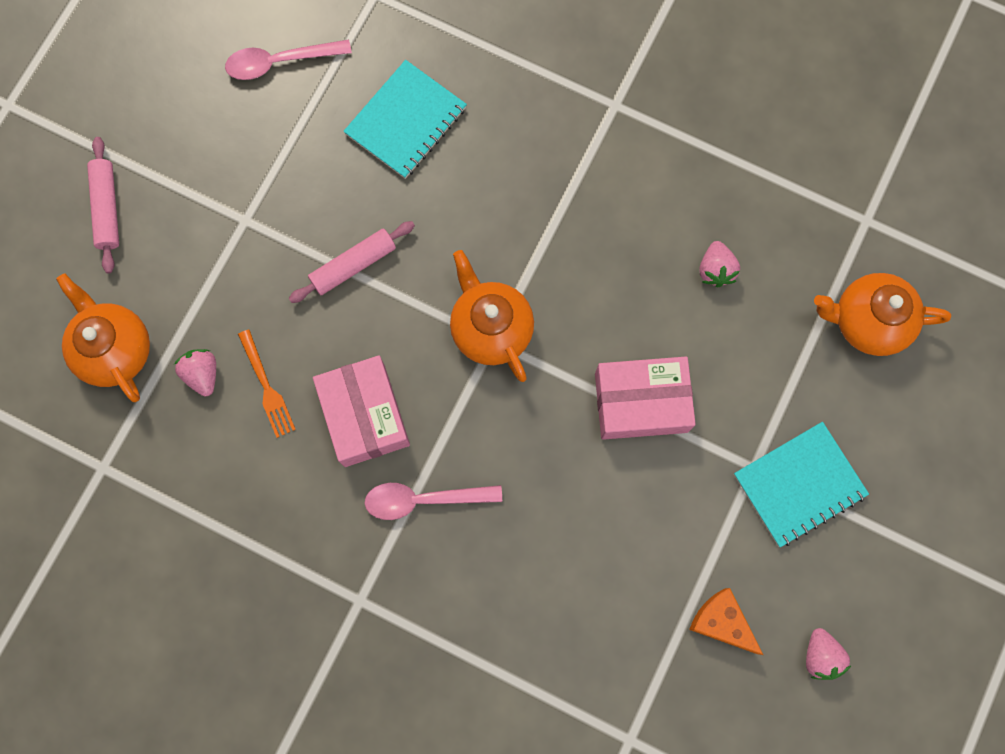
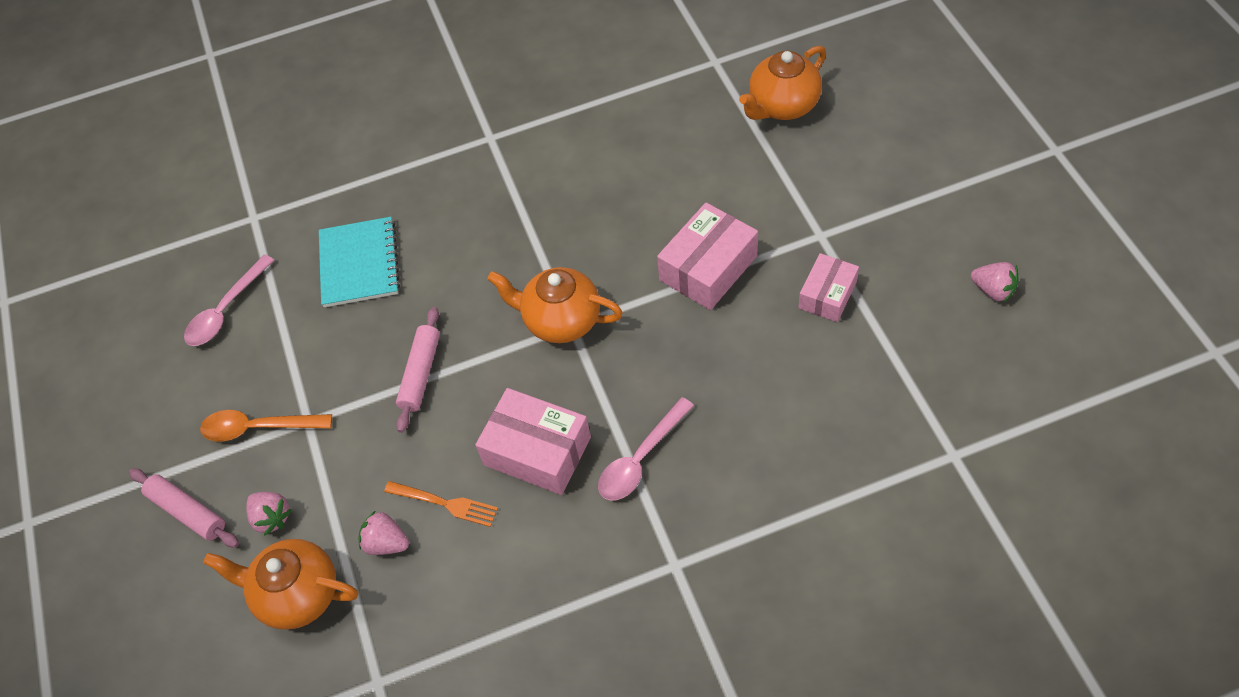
camera: 40 degrees left, 20 degrees down
(209, 189) = (258, 428): none -> orange spoon
(697, 522) = (827, 295): none -> pink box
(715, 270) = (661, 161): pink strawberry -> pink strawberry (272, 517)
(721, 622) = (914, 332): orange cheese -> none
(799, 485) = (857, 218): turquoise notebook -> none

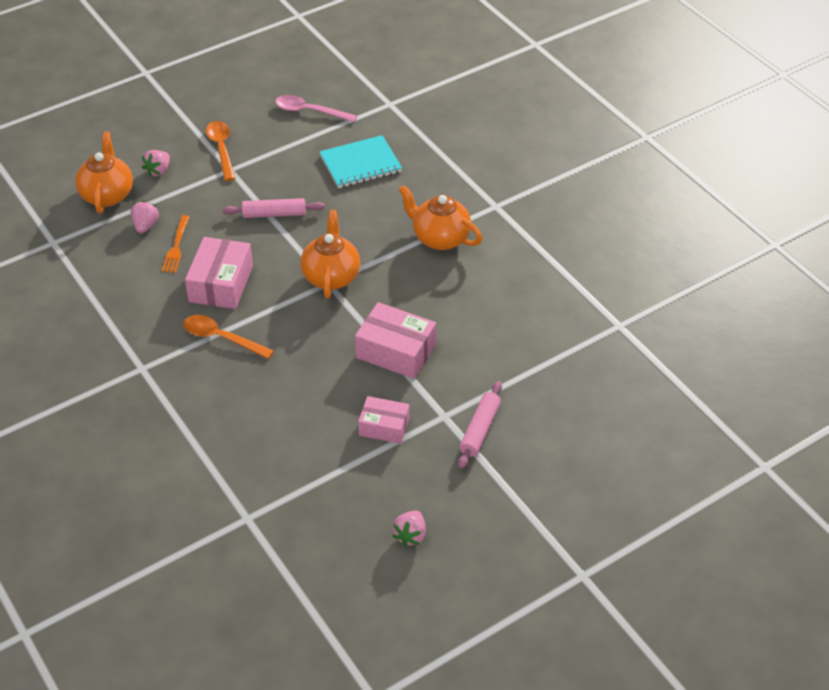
camera: 70 degrees right, 10 degrees down
(187, 512) = (158, 134): pink rolling pin -> pink rolling pin (480, 430)
(640, 459) = (221, 338): pink spoon -> orange spoon
(782, 106) = (580, 376): orange teapot -> orange teapot (440, 238)

